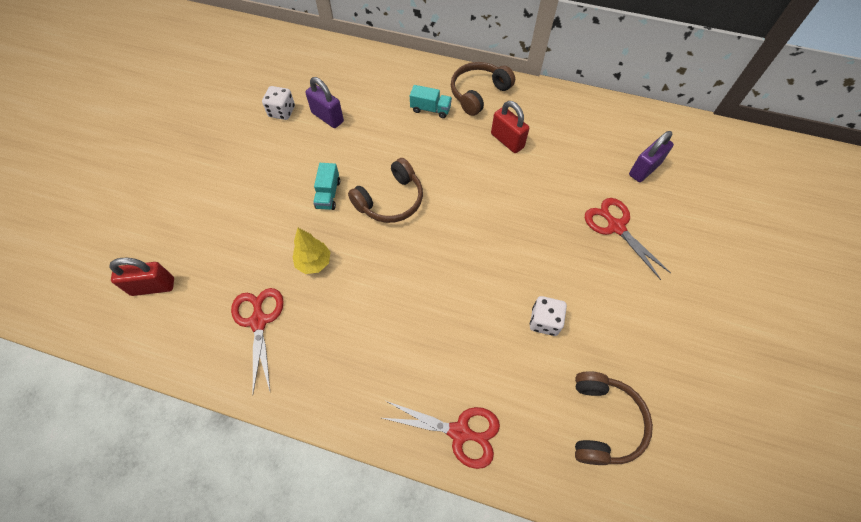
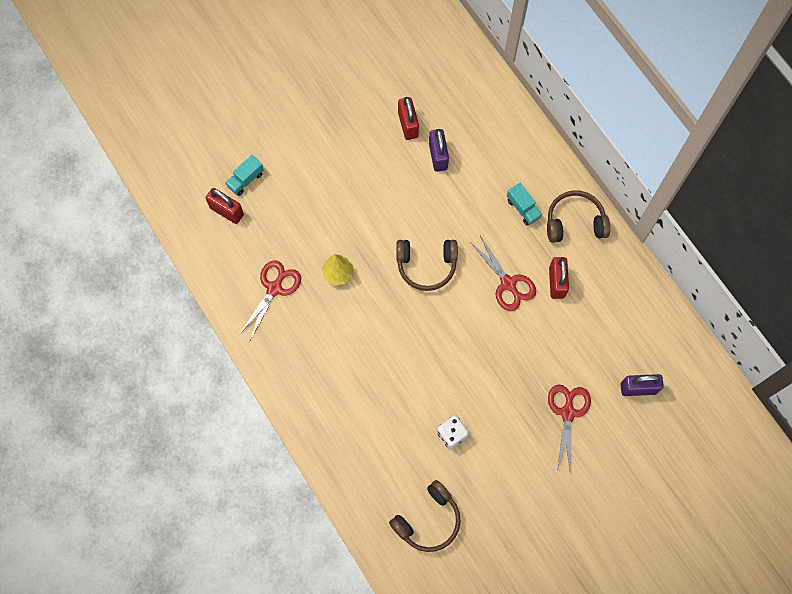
camera: 40 degrees right, 10 degrees up
(282, 112) = (408, 125): white dice -> red padlock
(328, 194) = (387, 226): turquoise truck -> turquoise truck (245, 180)
(460, 432) = (339, 455): red scissors -> red scissors (508, 284)

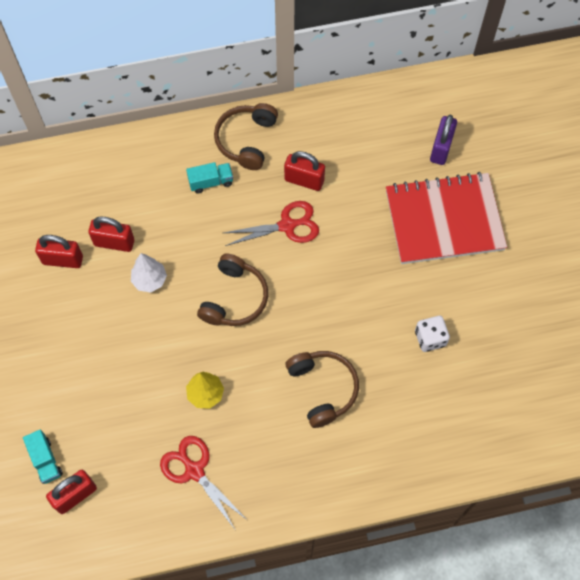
camera: 70 degrees left, 5 degrees down
(416, 195) = (150, 280): none -> white tree
(428, 520) = (514, 394): brown headphones -> brown headphones (322, 389)
(438, 156) = (114, 243): purple padlock -> red padlock
(568, 412) = (444, 220): red scissors -> red notebook

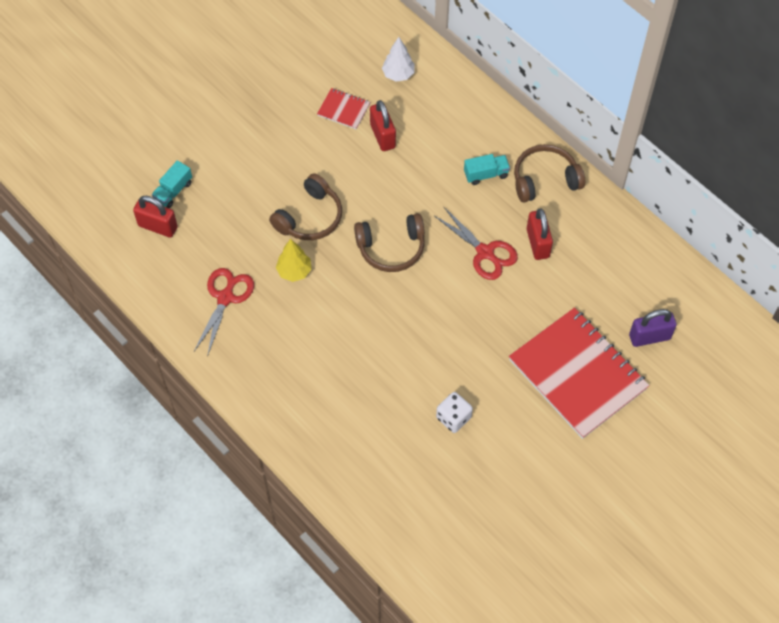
camera: 60 degrees right, 5 degrees down
(63, 260) = (343, 109): red padlock -> red notebook
(150, 280) = (367, 179): white tree -> white tree (398, 74)
(211, 182) = (486, 174): turquoise truck -> turquoise truck turned 60 degrees counterclockwise
(322, 389) = (353, 356): brown headphones -> brown headphones (310, 217)

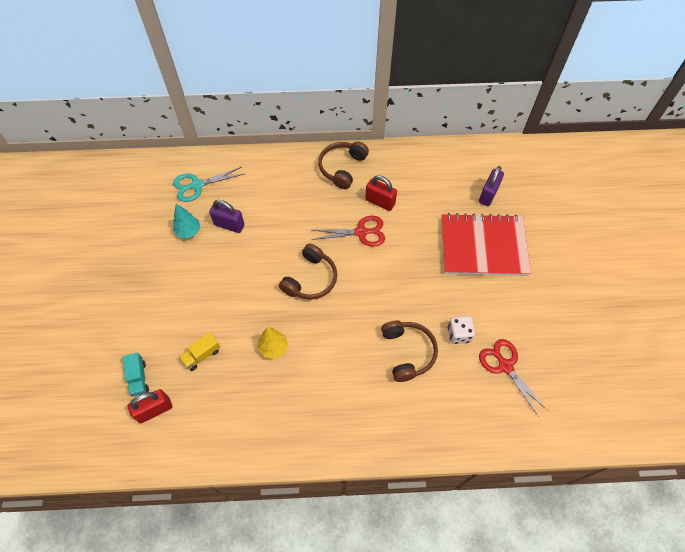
camera: 50 degrees left, 0 degrees up
(225, 297) = (252, 406): red scissors -> red scissors (505, 366)
(236, 221) = (201, 355): none -> yellow truck
(310, 217) = (243, 308): brown headphones -> brown headphones (407, 352)
(343, 109) = (188, 231): red notebook -> turquoise tree
(382, 136) = (229, 225): red padlock -> purple padlock
(398, 74) = (196, 185): white tree -> turquoise scissors
(486, 174) = (310, 193): turquoise truck -> none

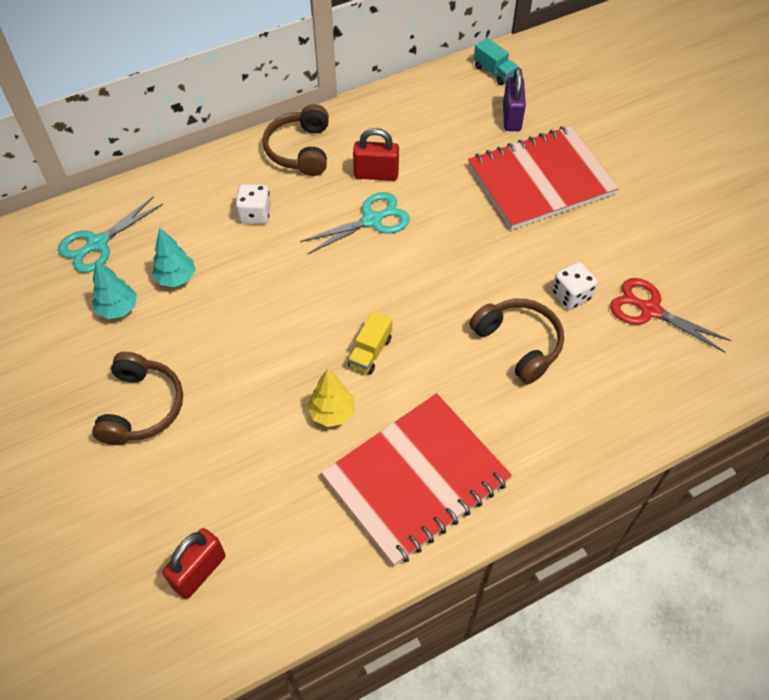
camera: 25 degrees left, 5 degrees down
(138, 378) = (149, 538): turquoise truck -> turquoise truck (494, 72)
(201, 355) = (231, 466): yellow truck -> yellow truck (370, 352)
(229, 225) = (176, 278): purple padlock -> turquoise tree
(294, 201) = (255, 214): none -> white dice
(300, 412) = (416, 480): none -> red notebook
(310, 279) = (335, 304): brown headphones -> brown headphones (142, 407)
(361, 232) = (372, 220): red scissors -> turquoise scissors

